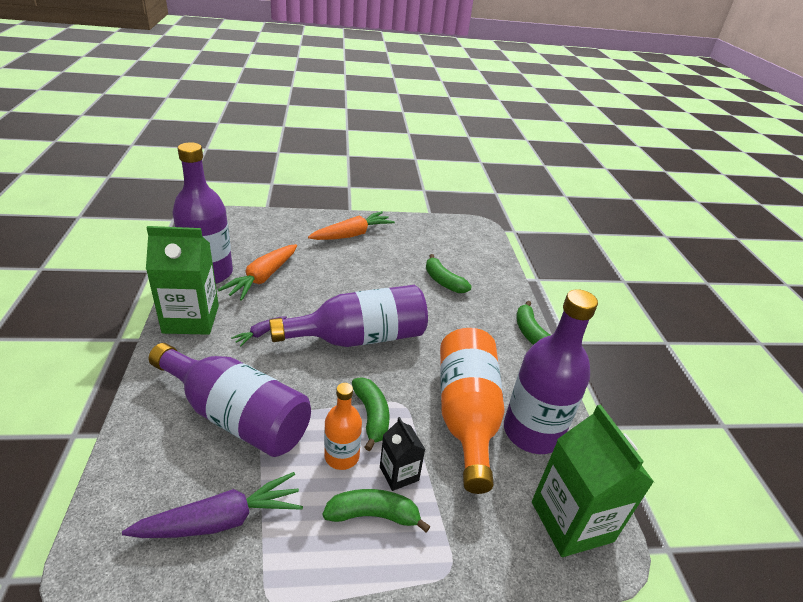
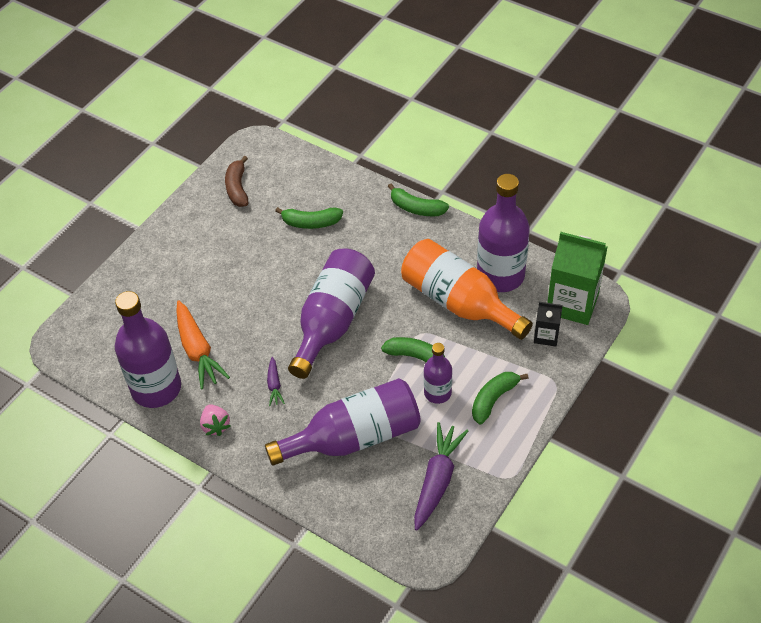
camera: 45 degrees left, 15 degrees up
(191, 319) = (215, 426): green carton -> pink strawberry
(342, 456) = (437, 393): orange bottle -> purple bottle
(352, 234) = (185, 248): orange carrot -> none
(399, 473) = (475, 369): black carton -> black carton (546, 336)
(431, 235) = (237, 188): none -> brown banana

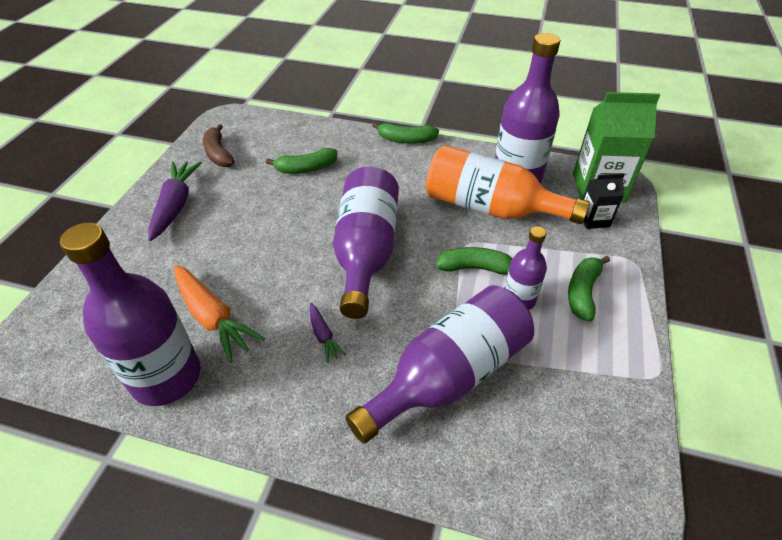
camera: 20 degrees left, 5 degrees down
(215, 426) = (261, 407): pink strawberry -> none
(437, 480) = (577, 402): purple carrot -> purple carrot (176, 205)

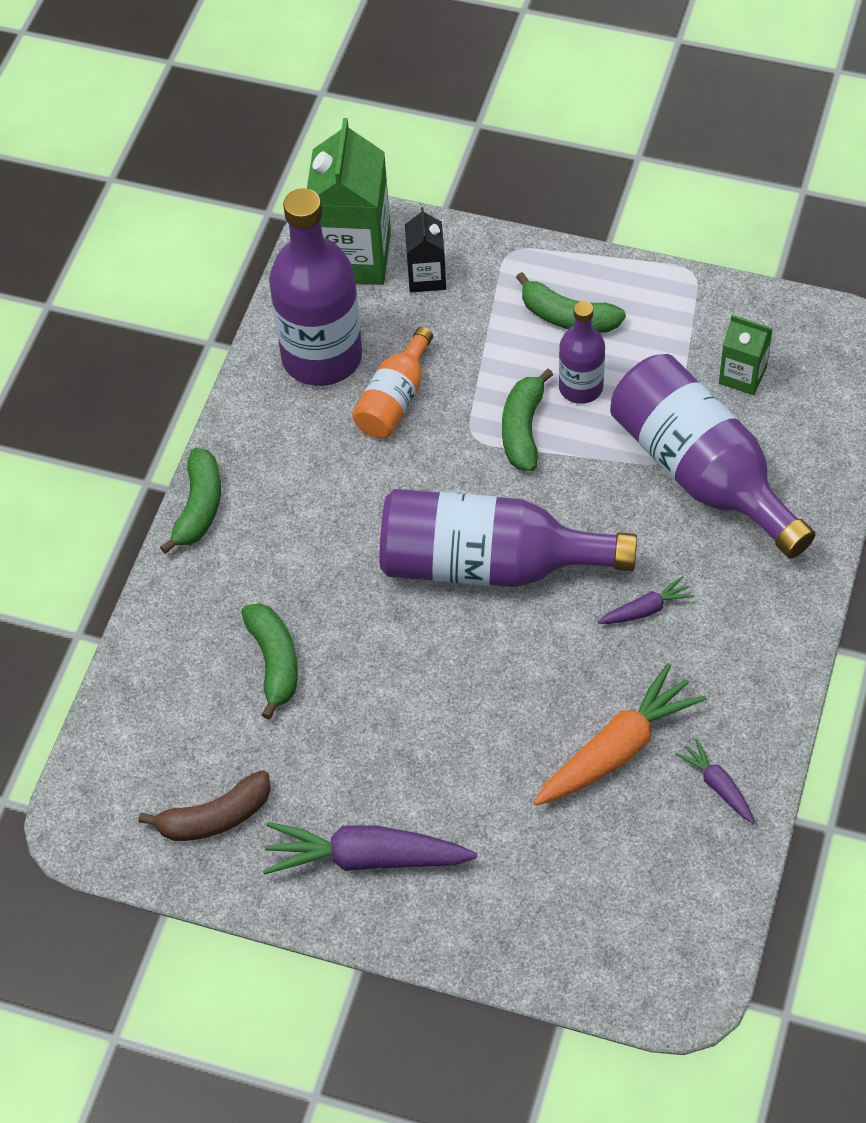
camera: 85 degrees left, 10 degrees up
(166, 377) = (717, 786): purple bottle -> purple carrot
(490, 208) = (395, 399): orange bottle -> orange bottle, size x0.54
(554, 410) = (742, 375): none -> green carton

